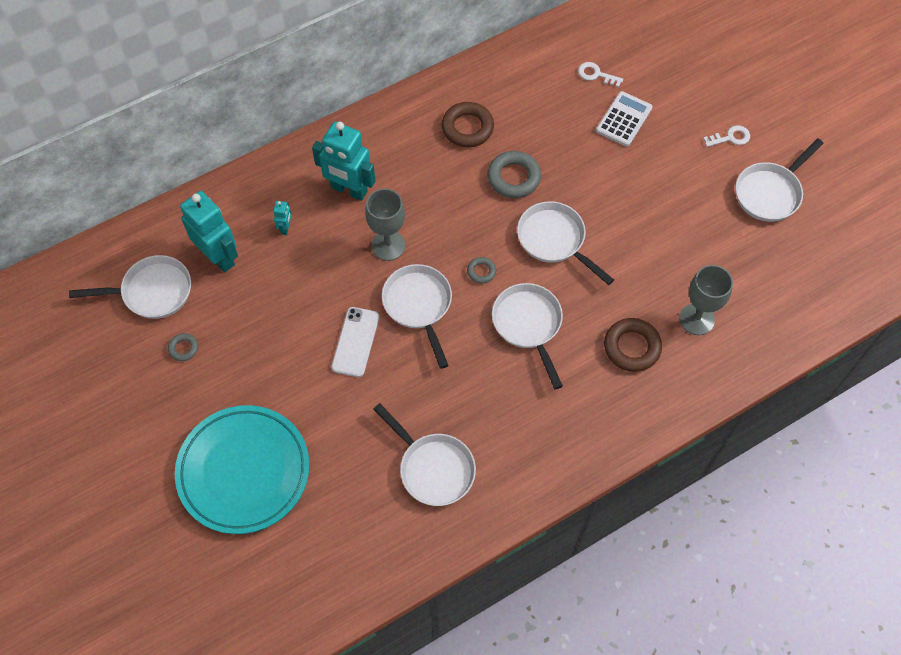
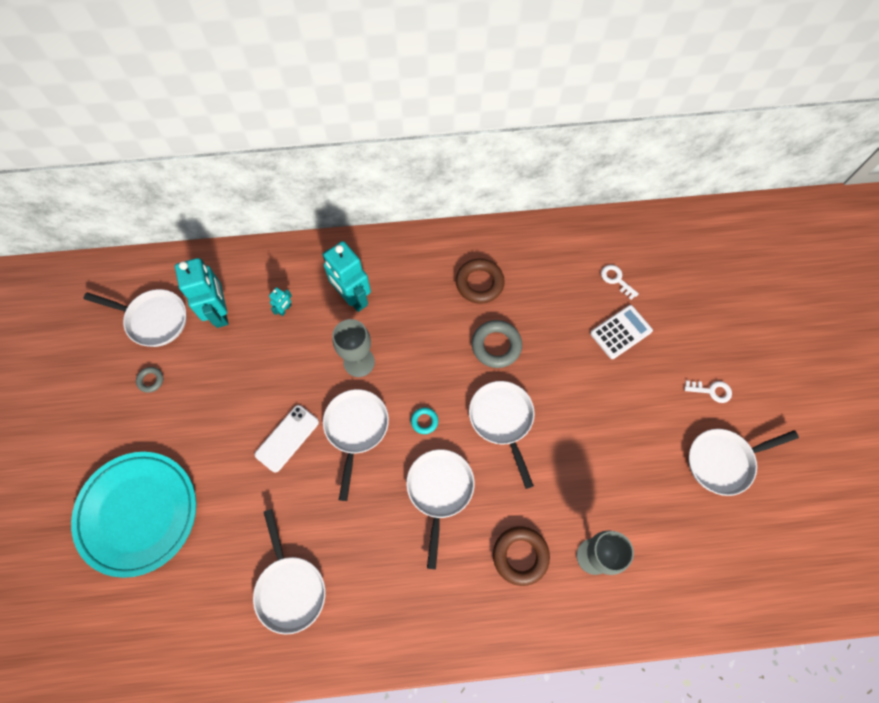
camera: 25 degrees right, 5 degrees up
(481, 271) = (424, 421): grey ring -> turquoise ring

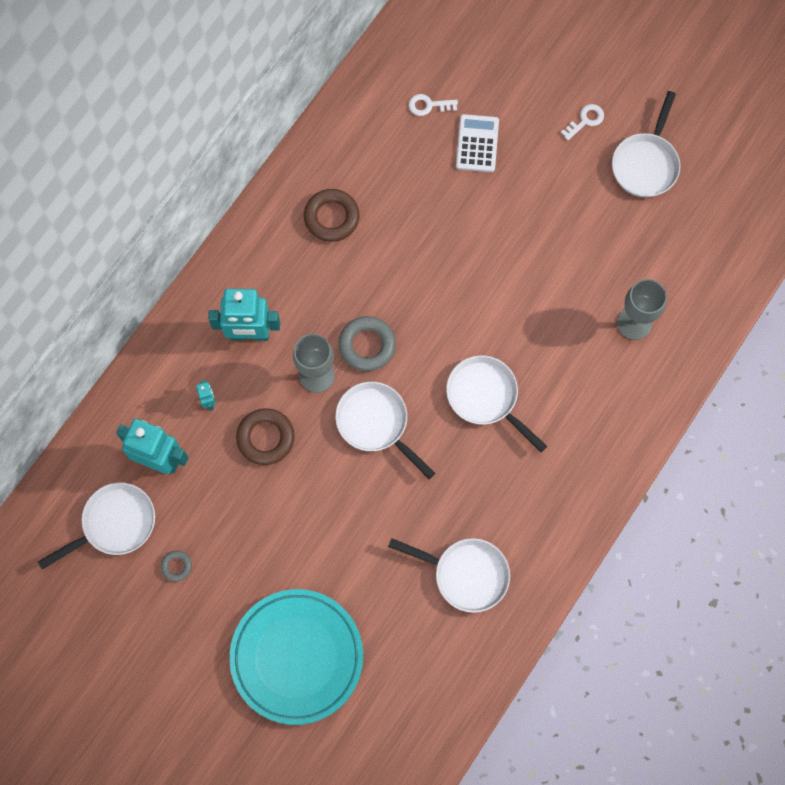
camera: 50 degrees left, 5 degrees up
(287, 438) = (335, 486): white phone -> none
(424, 421) = (417, 363): turquoise ring -> none
(496, 346) = (401, 252): grey ring -> grey ring (367, 345)
(502, 420) = (470, 300): white pan -> none
(520, 556) = (588, 377): brown ring -> brown ring (265, 438)

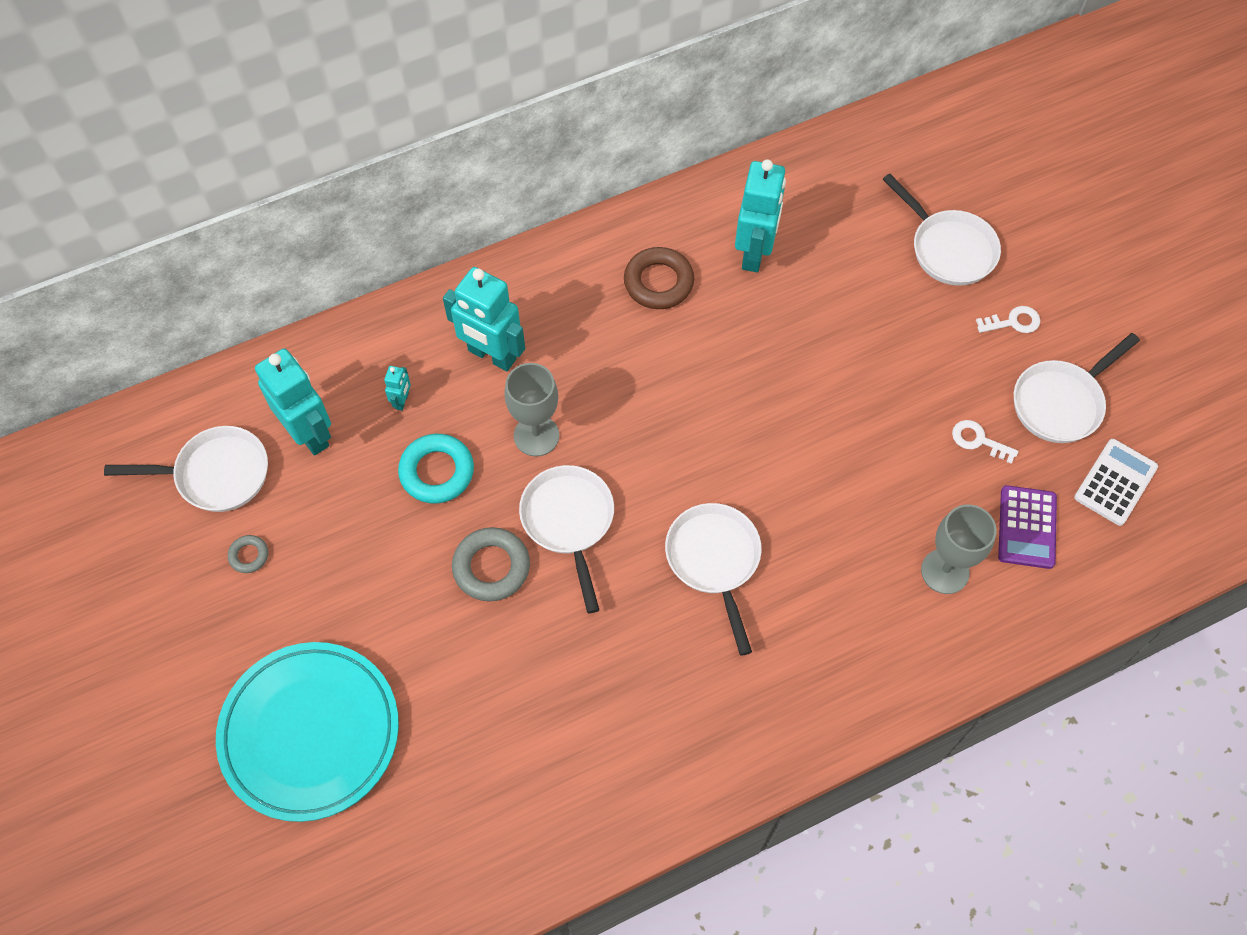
camera: 30 degrees right, 10 degrees down
(265, 438) = (437, 472): brown ring -> turquoise ring
(367, 345) = (613, 433): grey ring -> grey ring (491, 567)
(384, 160) = (754, 253): none -> turquoise robot
(428, 105) = (838, 222): white key -> white key (978, 440)
(466, 574) = (565, 751): white pan -> white pan (948, 249)
(477, 144) = (870, 286): white calculator -> white calculator (1115, 482)
(669, 264) = (1027, 527): none -> purple calculator

